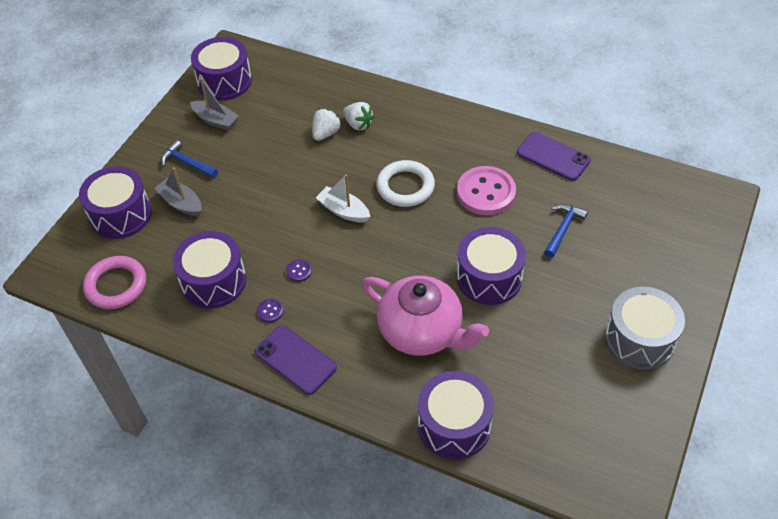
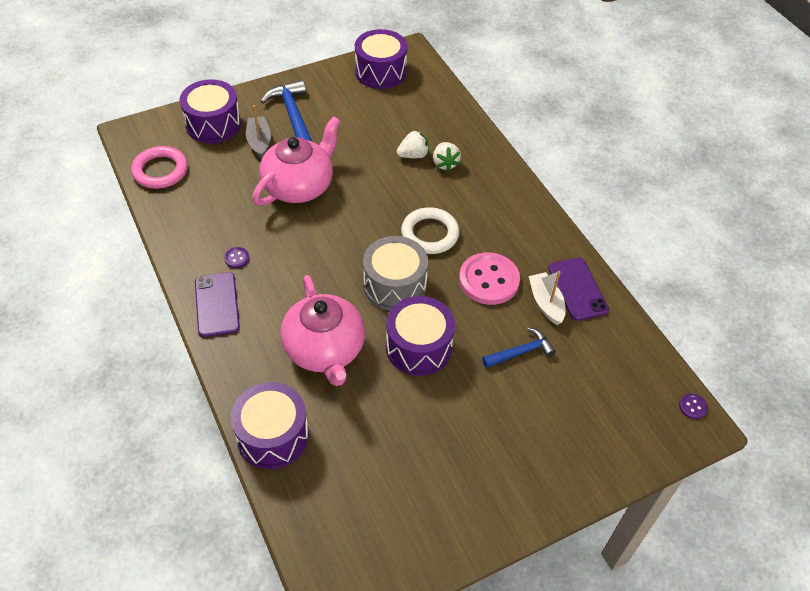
camera: 35 degrees right, 0 degrees up
(187, 163) = (292, 115): blue hammer -> blue hammer, size x1.59
(214, 281) = (223, 211): purple drum -> none
(216, 120) = (344, 97): grey boat -> none
(258, 217) = (299, 186): none -> pink teapot
(299, 271) = (286, 243): purple button -> purple button (692, 407)
(344, 211) = (364, 221): white boat -> white boat (546, 303)
(639, 339) = (487, 485): grey drum -> grey drum (394, 285)

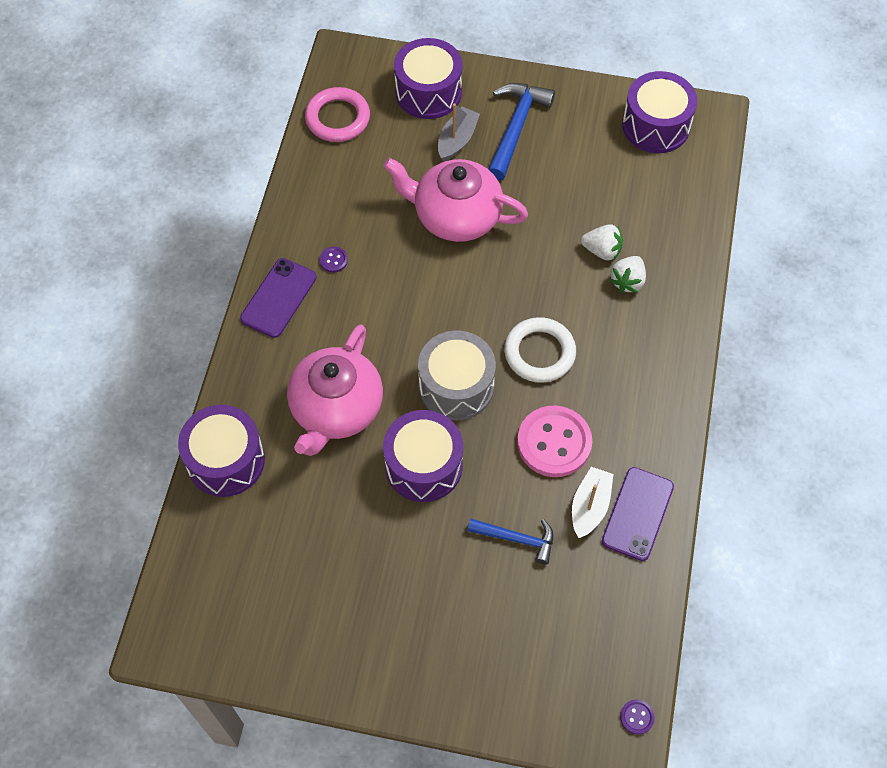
camera: 40 degrees right, 10 degrees up
(299, 186) = (455, 216): pink teapot -> pink teapot turned 150 degrees counterclockwise

